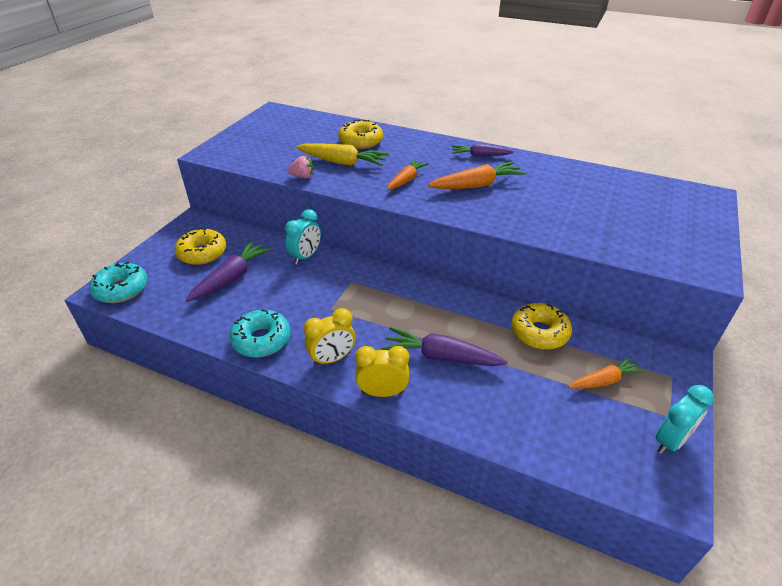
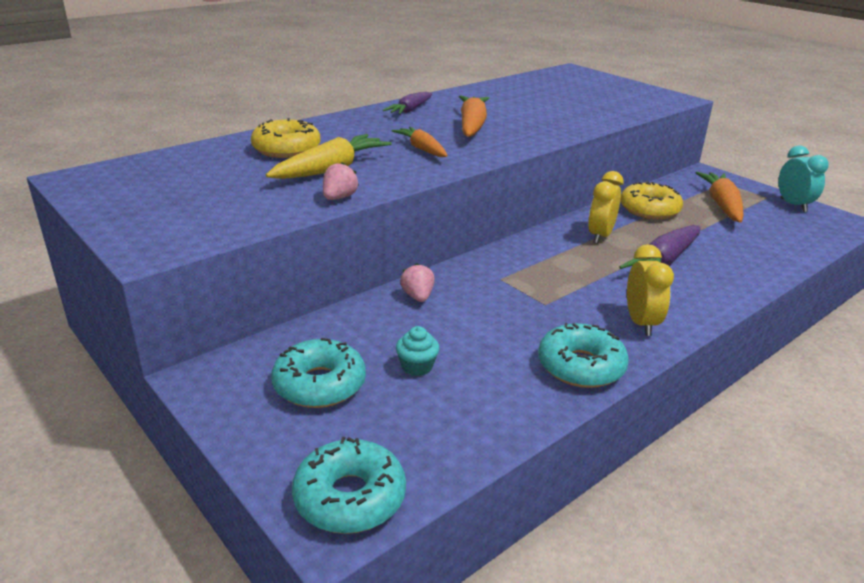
camera: 65 degrees left, 10 degrees down
(202, 253) = (319, 384): yellow donut -> turquoise donut
(232, 278) = (417, 366): purple carrot -> turquoise cupcake
(306, 256) = (418, 296): turquoise clock -> pink strawberry
(382, 392) = (707, 305): yellow clock -> yellow clock (600, 236)
(604, 380) = (722, 205): orange carrot -> orange carrot, size x1.52

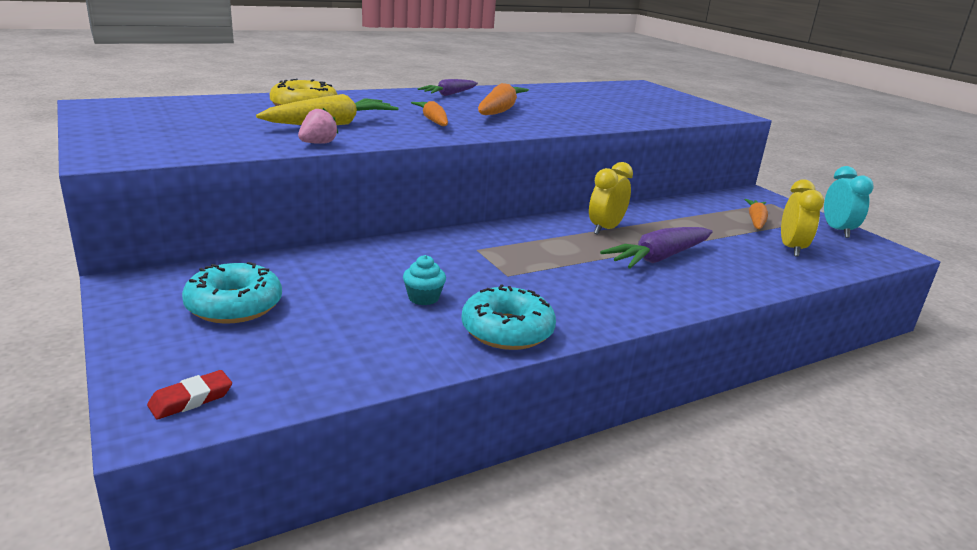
camera: 10 degrees right, 5 degrees down
(350, 497) = (191, 399): turquoise donut -> red eraser
(417, 366) = (339, 306): turquoise cupcake -> turquoise cupcake (423, 298)
(418, 296) = (383, 252): pink strawberry -> none
(641, 323) = (598, 304): yellow clock -> yellow clock (791, 248)
(649, 210) = (673, 215): yellow donut -> none
(722, 205) = (755, 221): orange carrot -> orange carrot, size x0.66

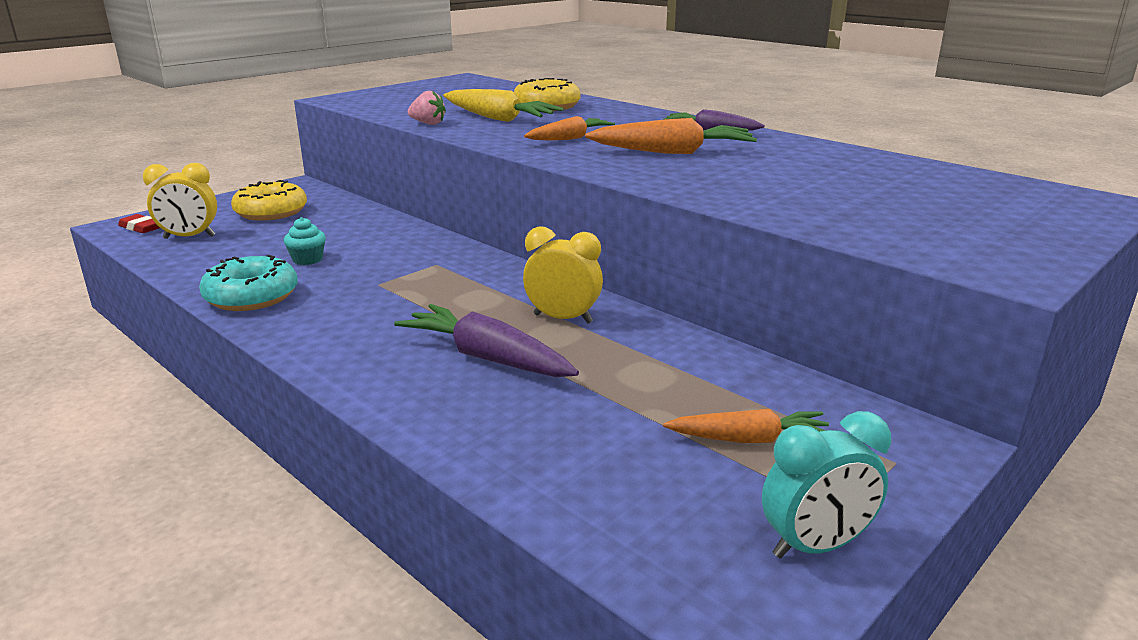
camera: 75 degrees right, 0 degrees up
(234, 306) = (271, 212): turquoise donut -> yellow donut
(791, 248) = (633, 475): yellow clock -> yellow clock (189, 237)

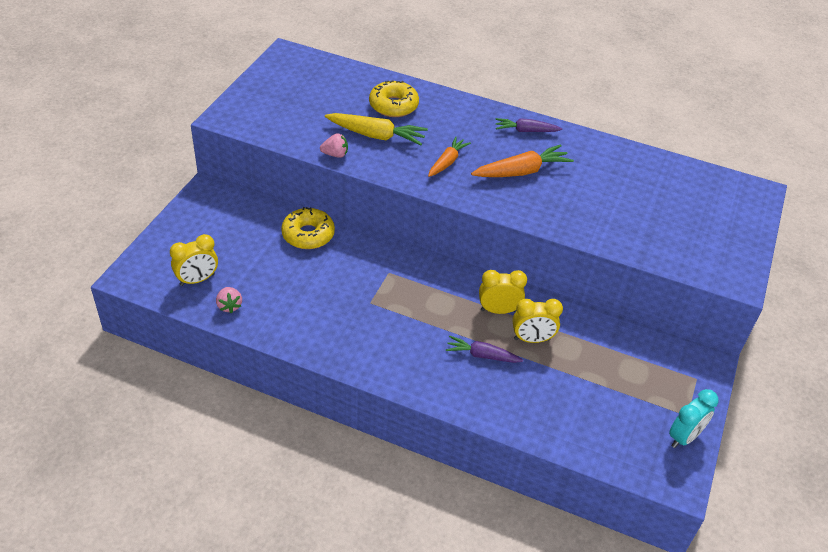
camera: 25 degrees left, 20 degrees up
(141, 228) = (148, 276): red eraser -> none
(194, 260) = (229, 306): none -> pink strawberry
(251, 296) = (305, 335): turquoise donut -> none
(271, 212) = (224, 234): yellow donut -> yellow donut (308, 235)
(307, 259) = (304, 287): turquoise cupcake -> none
(487, 358) = (482, 355): purple carrot -> purple carrot, size x0.66
(591, 355) = (532, 339): none -> yellow clock
(749, 439) = (633, 381): orange carrot -> none

